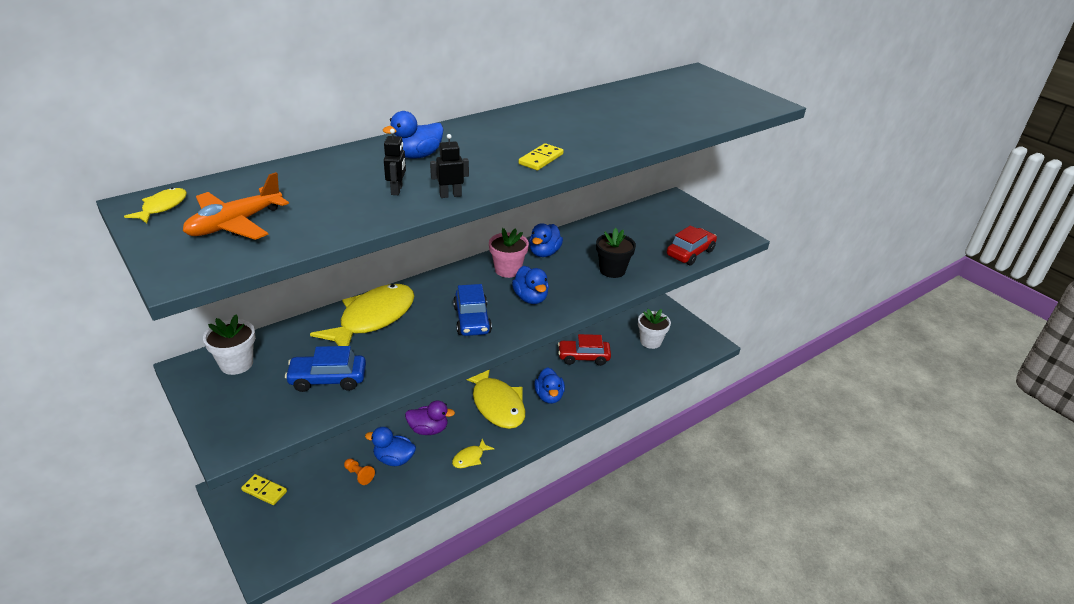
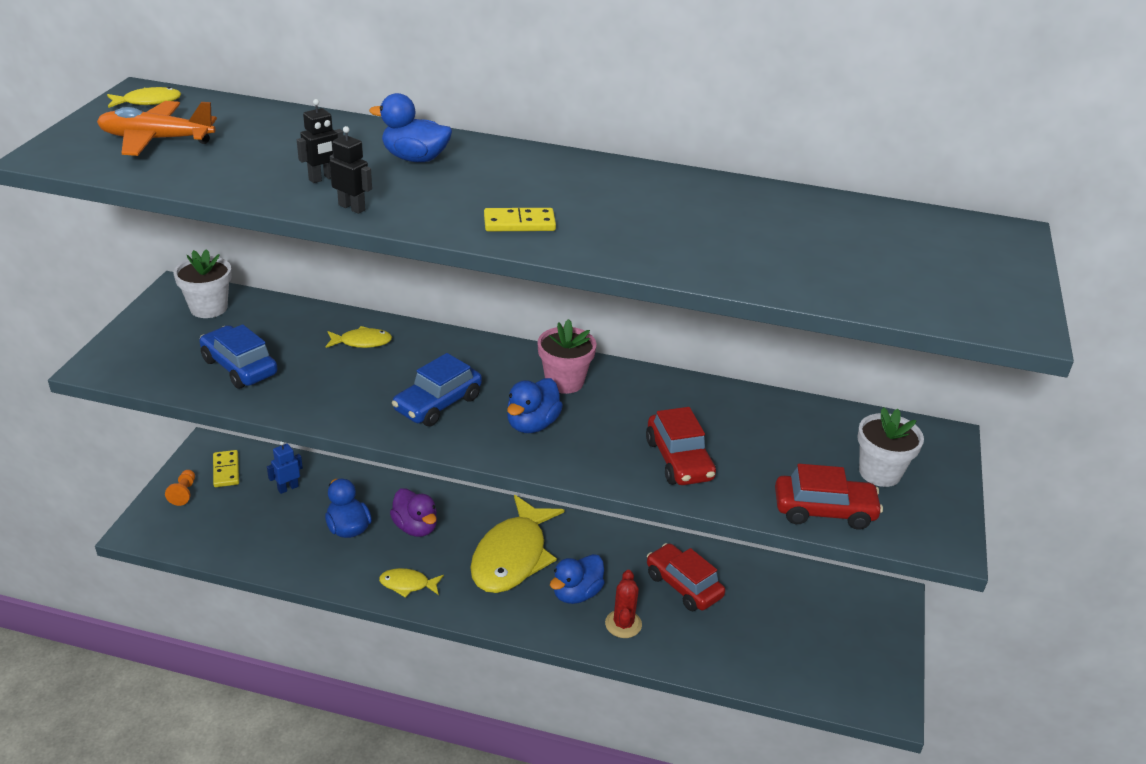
camera: 50 degrees right, 0 degrees up
(322, 468) = (288, 488): none -> blue robot
(359, 475) = (303, 518): orange pawn -> orange pawn (184, 493)
(373, 318) = (362, 342): yellow fish -> yellow fish, size x0.44
(544, 253) = (638, 390): blue duck -> none
(586, 392) = (623, 624): none -> red cactus
(612, 270) = (679, 460): black flower pot -> red car
(650, 341) = (799, 634): white flower pot -> white flower pot (879, 472)

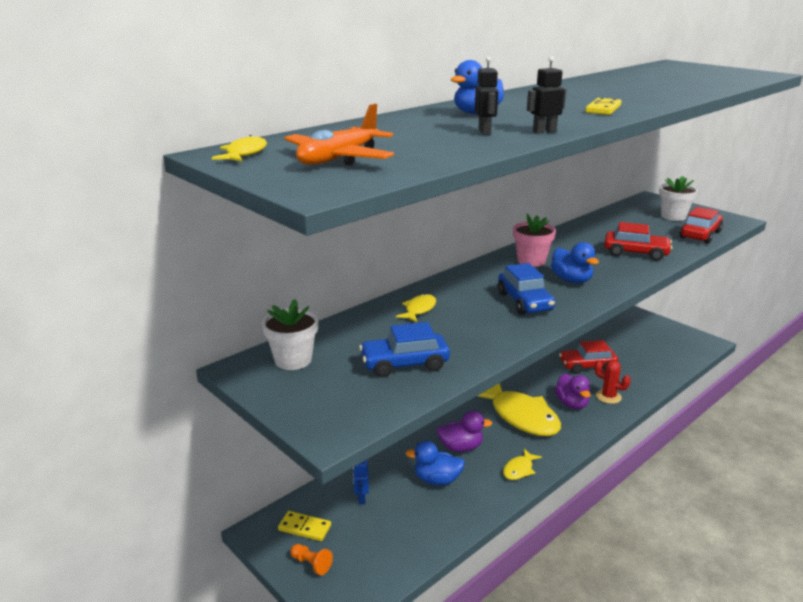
camera: 55 degrees left, 10 degrees down
(576, 593) = (571, 404): blue duck -> purple duck

